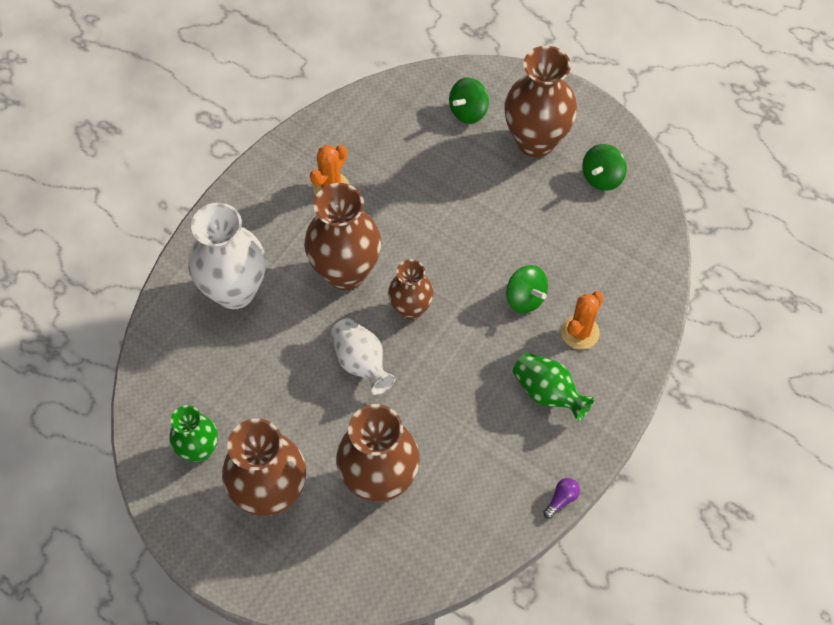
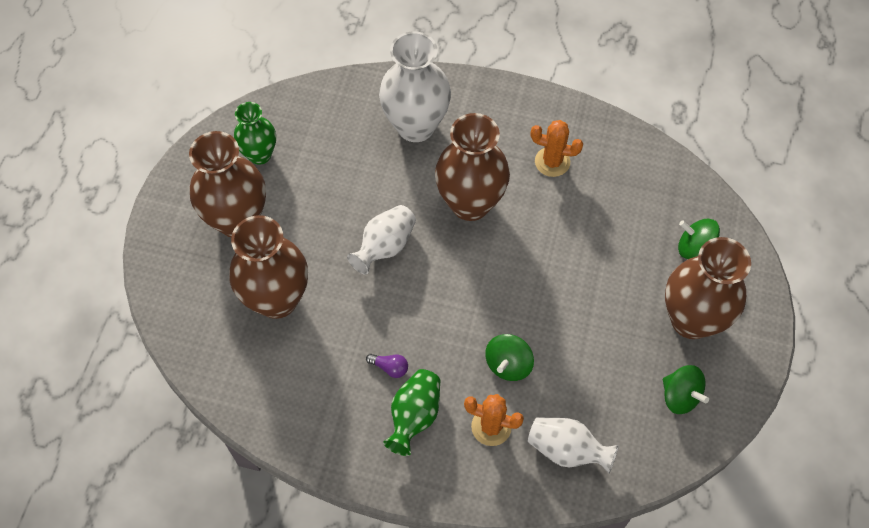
camera: 70 degrees right, 0 degrees up
(411, 309) = (455, 269): brown vase -> none
(561, 499) = (309, 461): purple light bulb -> purple light bulb (390, 367)
(602, 177) = (680, 396): green spinning top -> green spinning top turned 150 degrees counterclockwise
(621, 280) = (567, 450): none -> white vase

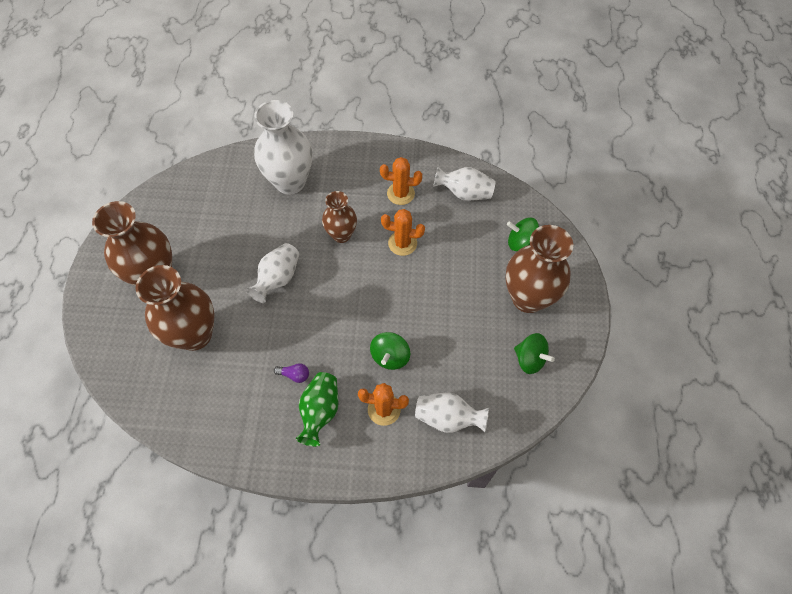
camera: 10 degrees left, 0 degrees up
(260, 154) = (167, 222): green vase -> none
(470, 203) = (341, 235): brown vase -> brown vase, size x0.59
(544, 226) = (402, 243): none -> orange cactus
(633, 173) = (464, 193): none -> white vase

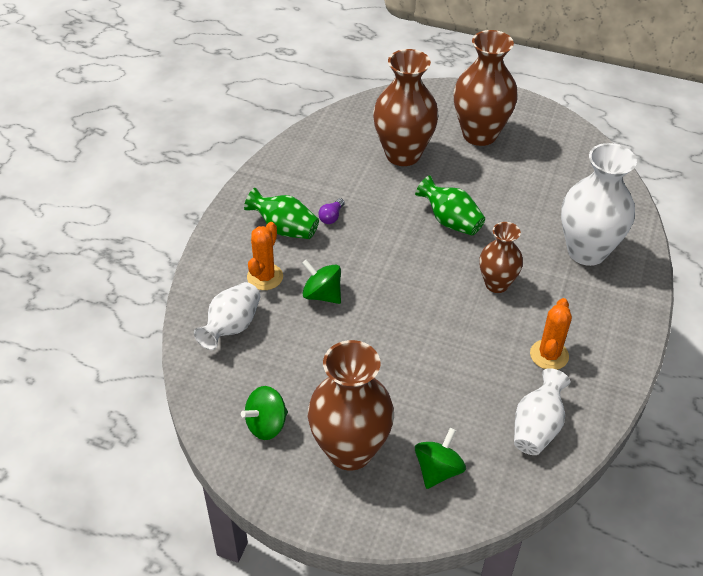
camera: 105 degrees right, 15 degrees down
(278, 279) = (450, 221): white vase -> green vase
(402, 243) = (469, 339): orange cactus -> none

